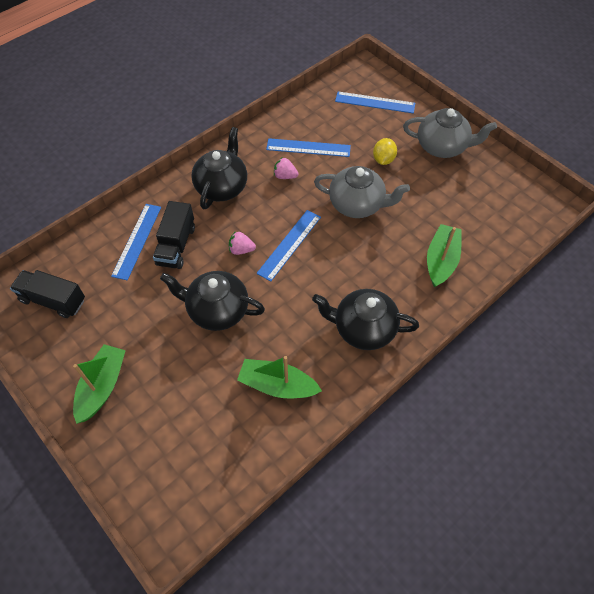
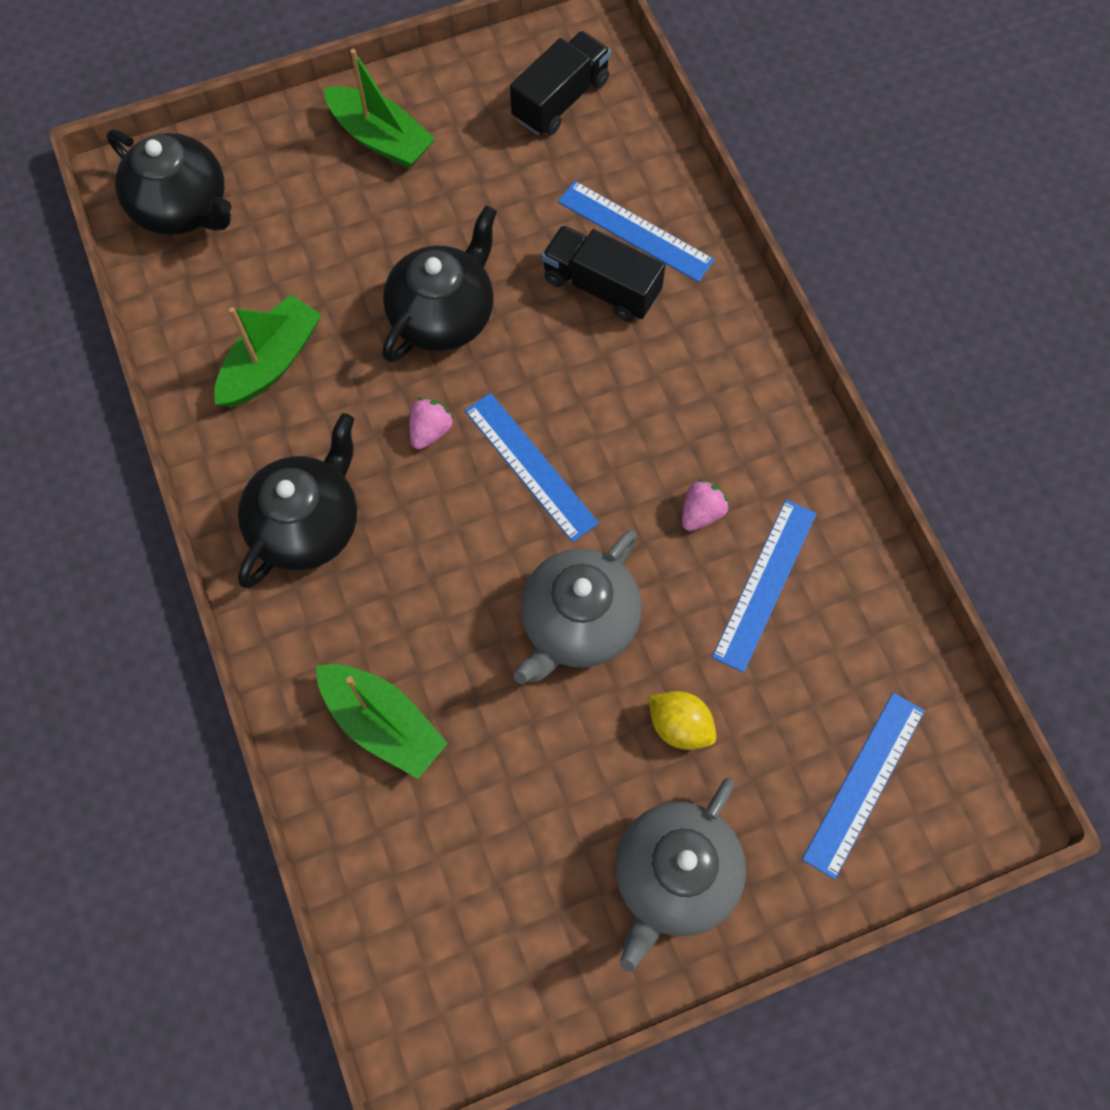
camera: 110 degrees right, 10 degrees up
(222, 187) = (712, 393): black teapot -> black teapot (183, 208)
(241, 250) = (551, 384): pink strawberry -> pink strawberry (430, 431)

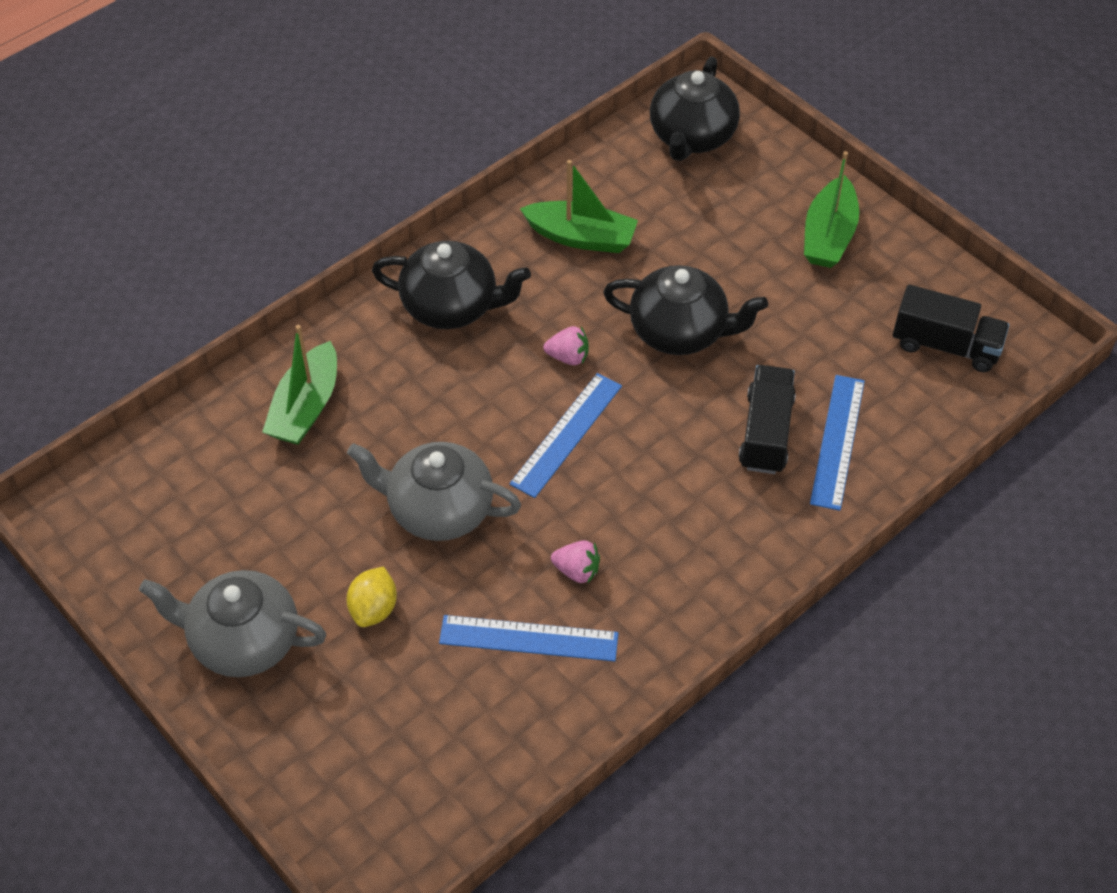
camera: 70 degrees right, 15 degrees down
(864, 784) = (369, 765): blue ruler -> none

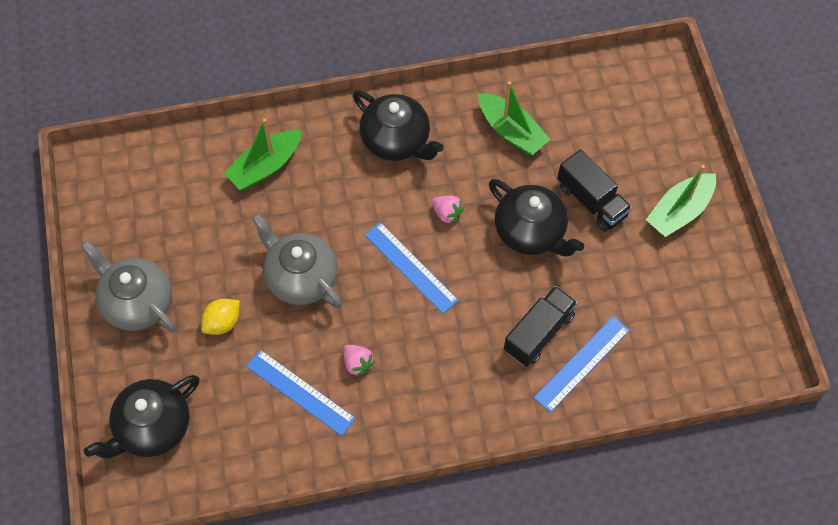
camera: 30 degrees right, 10 degrees up
(566, 434) = (411, 267): blue ruler -> blue ruler turned 75 degrees clockwise
(691, 137) = (634, 91): black teapot -> black teapot (152, 427)
(945, 345) = (704, 333): black truck -> black truck (591, 201)

